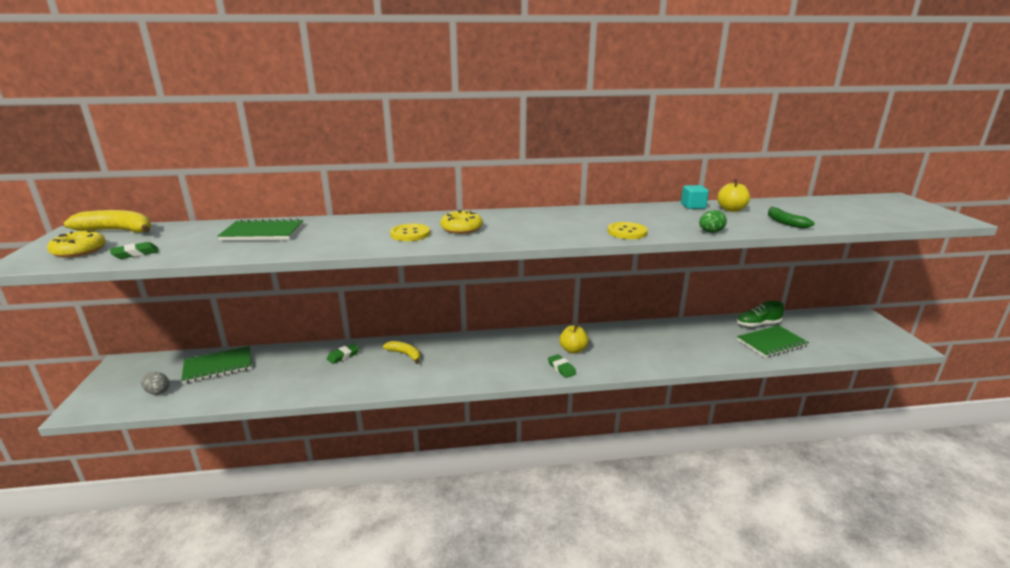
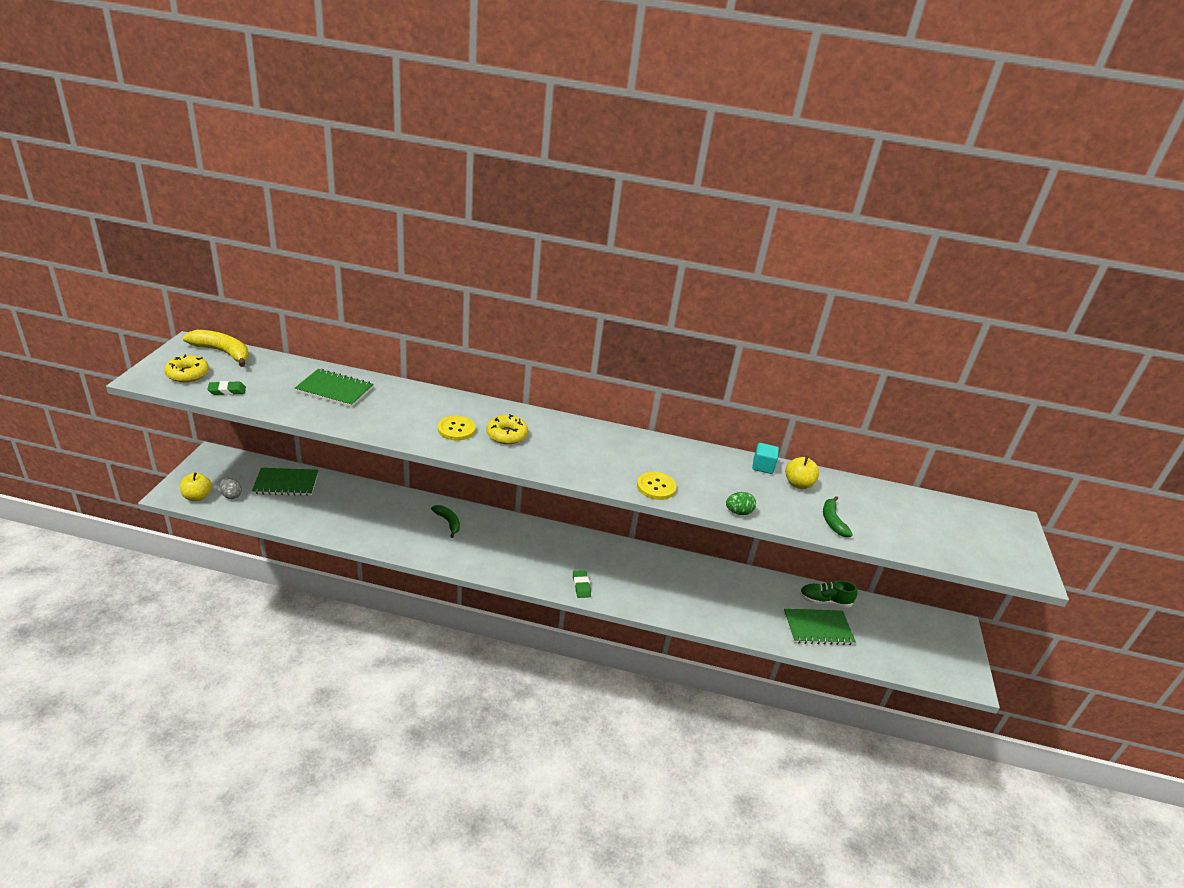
camera: 15 degrees right, 10 degrees up
(343, 356) = (393, 506): green eraser -> none
(405, 354) = (448, 522): yellow banana -> green banana
(573, 350) = (606, 568): yellow apple -> yellow apple (197, 496)

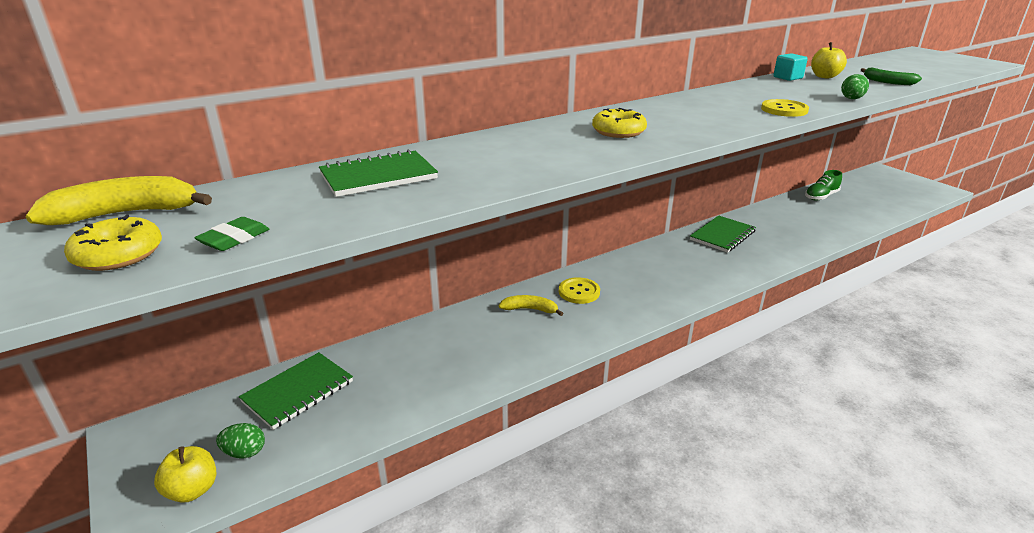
camera: 40 degrees left, 5 degrees down
(231, 495) = (245, 452): grey egg -> green egg
(448, 522) = (530, 309): green banana -> yellow banana
(456, 429) = (574, 146): yellow button -> yellow button (579, 292)
(581, 586) = (708, 280): green eraser -> none
(818, 628) = (850, 211): green notebook -> green notebook (722, 236)

